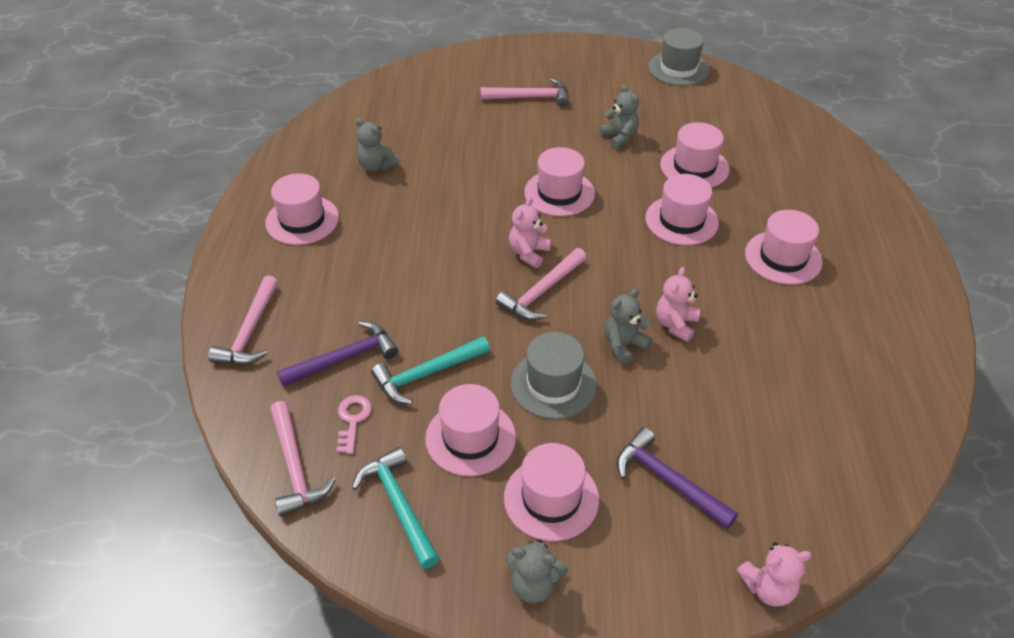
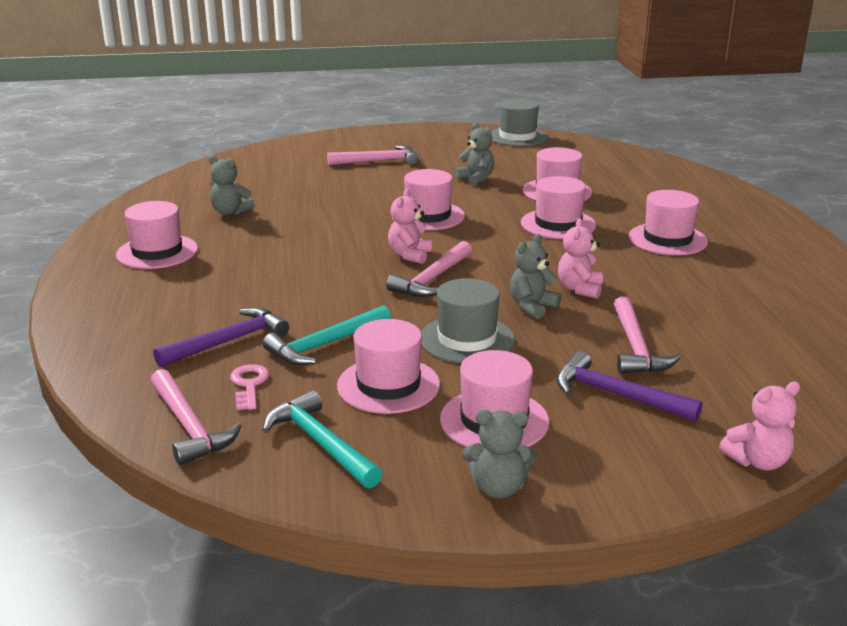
camera: 10 degrees left, 20 degrees down
(250, 332) = (113, 332): pink hammer -> pink hammer (635, 348)

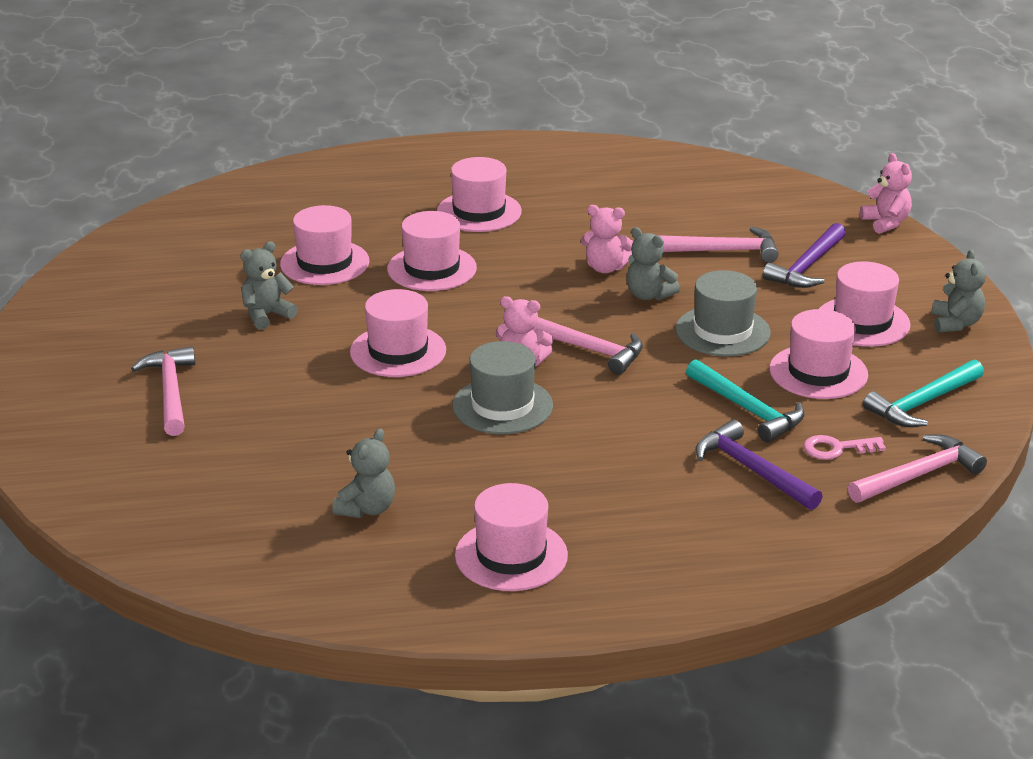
camera: 90 degrees left, 5 degrees up
(517, 137) = (90, 278): grey hat -> grey hat (502, 406)

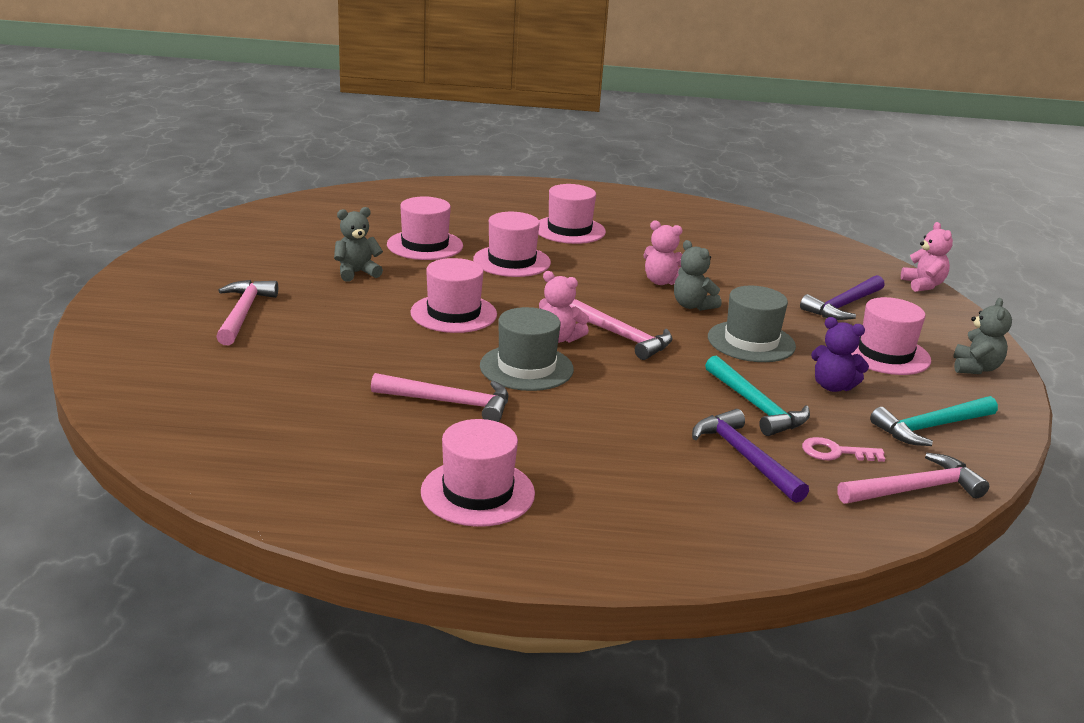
camera: 10 degrees right, 5 degrees down
(367, 509) = (361, 429): grey teddy bear -> none
(724, 251) = (770, 284): pink hammer -> pink hammer (450, 403)
(818, 372) = (833, 386): pink hat -> purple teddy bear

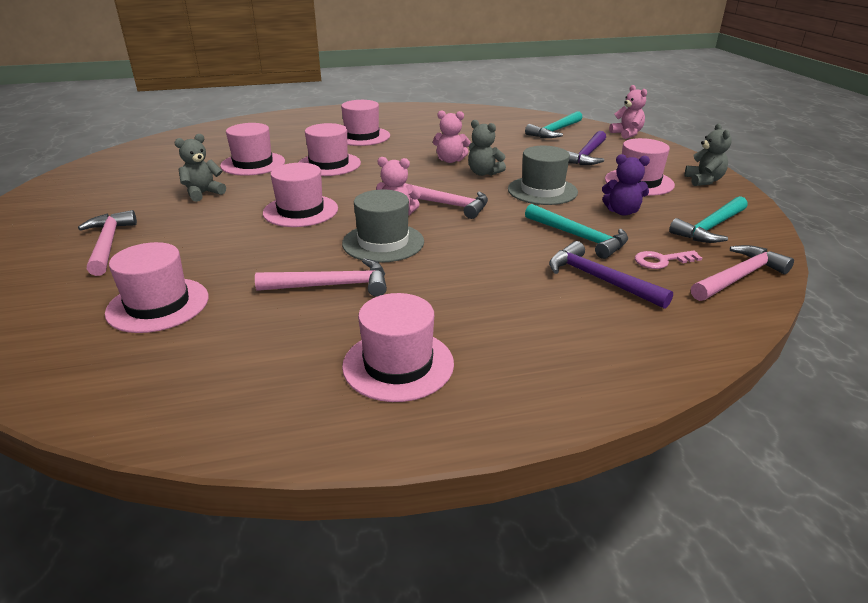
camera: 15 degrees left, 5 degrees up
(273, 386) = (158, 305): none -> pink hat
(824, 264) = (554, 131): none -> turquoise hammer

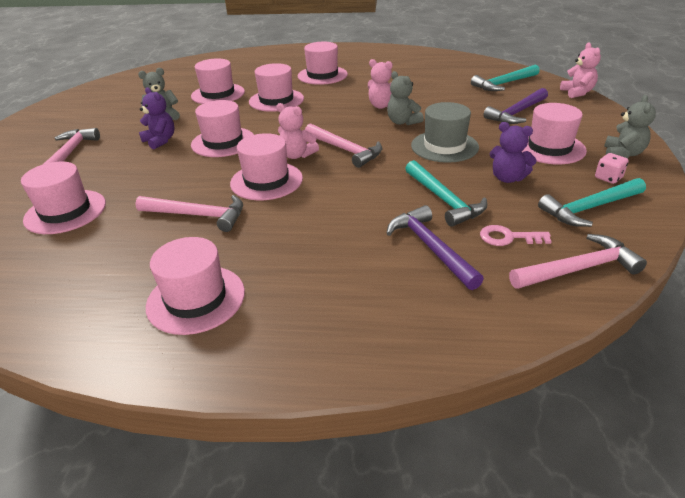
camera: 20 degrees right, 5 degrees up
(220, 217) = (160, 141): none -> purple teddy bear
(383, 242) = (266, 181): grey hat -> pink hat
(707, 201) = (608, 178): none -> pink dice

